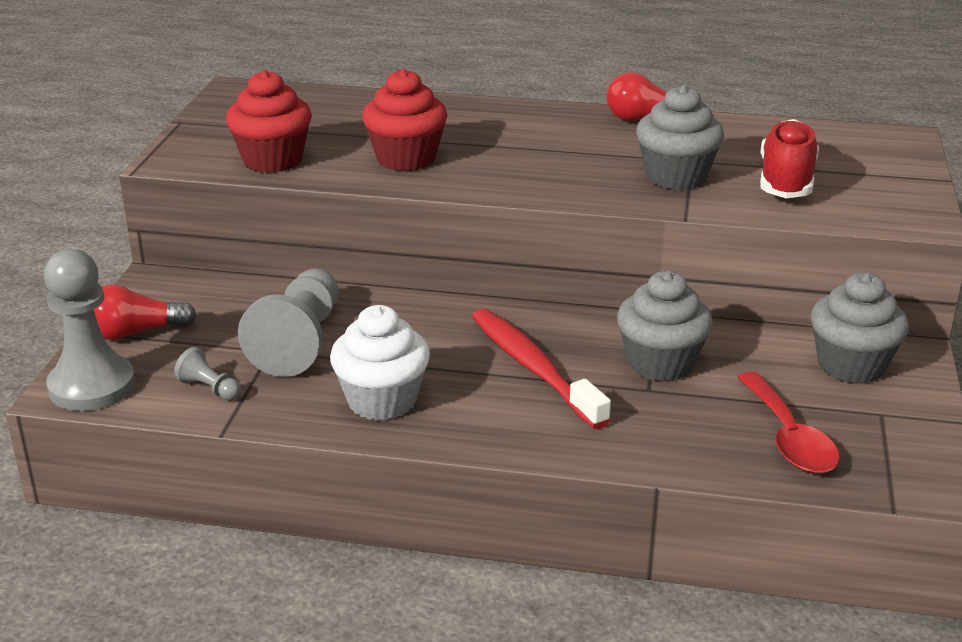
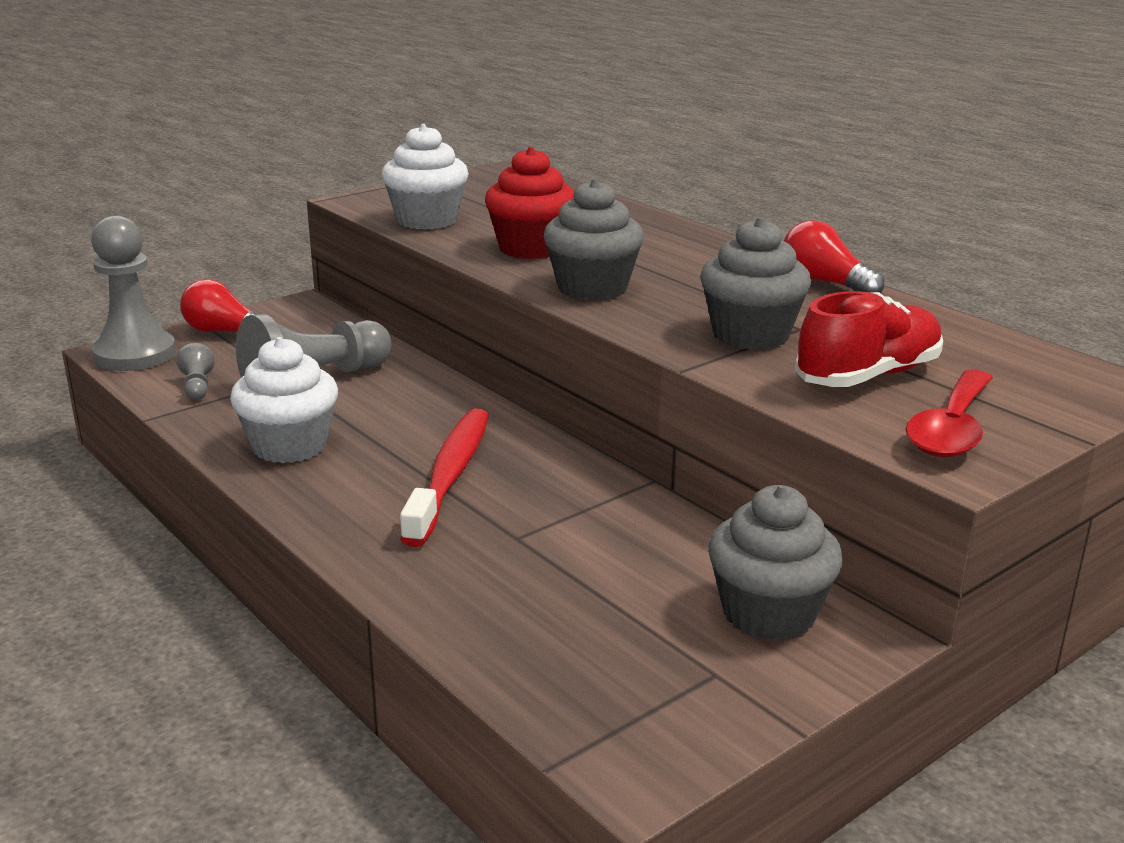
camera: 40 degrees right, 5 degrees down
(272, 160) = (427, 220): red cupcake -> white cupcake
(660, 363) = (569, 522): grey cupcake -> grey cupcake (592, 288)
(789, 438) = (569, 643): red spoon -> red spoon (951, 429)

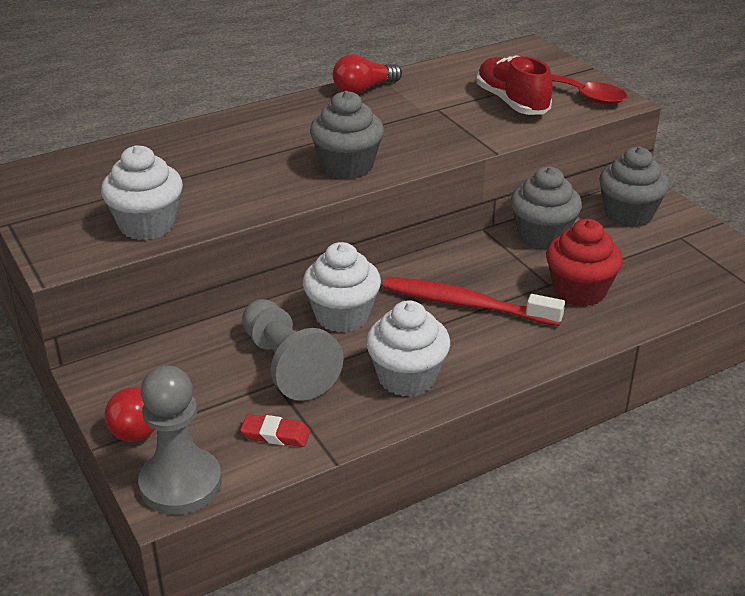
camera: 80 degrees left, 10 degrees up
(197, 386) = (275, 434): grey pawn -> red eraser
(412, 401) = (342, 316): none -> white cupcake
(531, 248) = (249, 182): red cupcake -> red cupcake (579, 291)
(750, 335) = (446, 125): grey cupcake -> grey cupcake (542, 235)

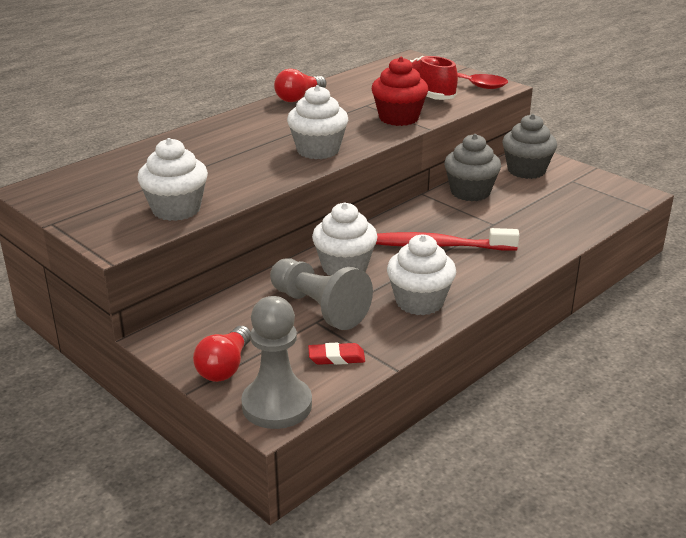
camera: 15 degrees left, 5 degrees down
(347, 166) = (318, 150): grey cupcake -> white cupcake
(579, 291) = (518, 225): red cupcake -> red cupcake (398, 118)

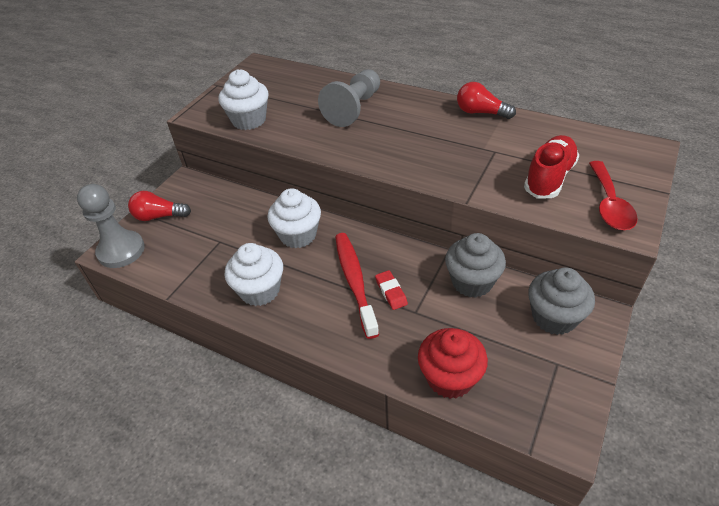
camera: 75 degrees right, 15 degrees up
(318, 150) = (377, 151): white cupcake -> none
(319, 308) = (237, 238): grey pawn -> grey pawn (354, 109)
(336, 357) = (176, 264): red eraser -> red eraser (391, 292)
(398, 118) = (477, 177): red cupcake -> red cupcake (450, 378)

